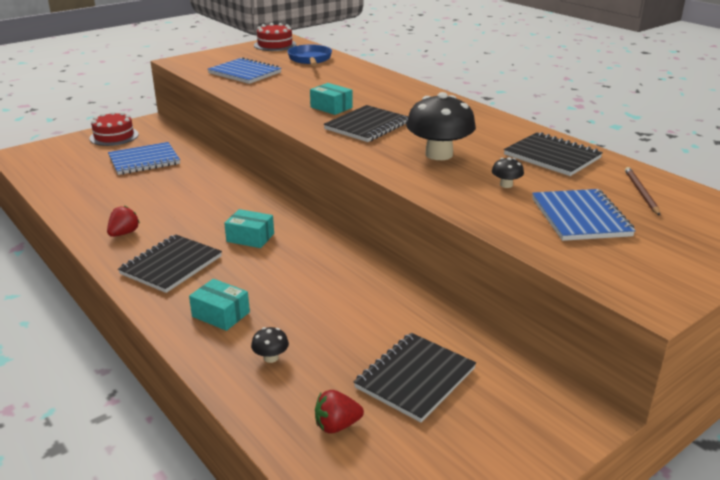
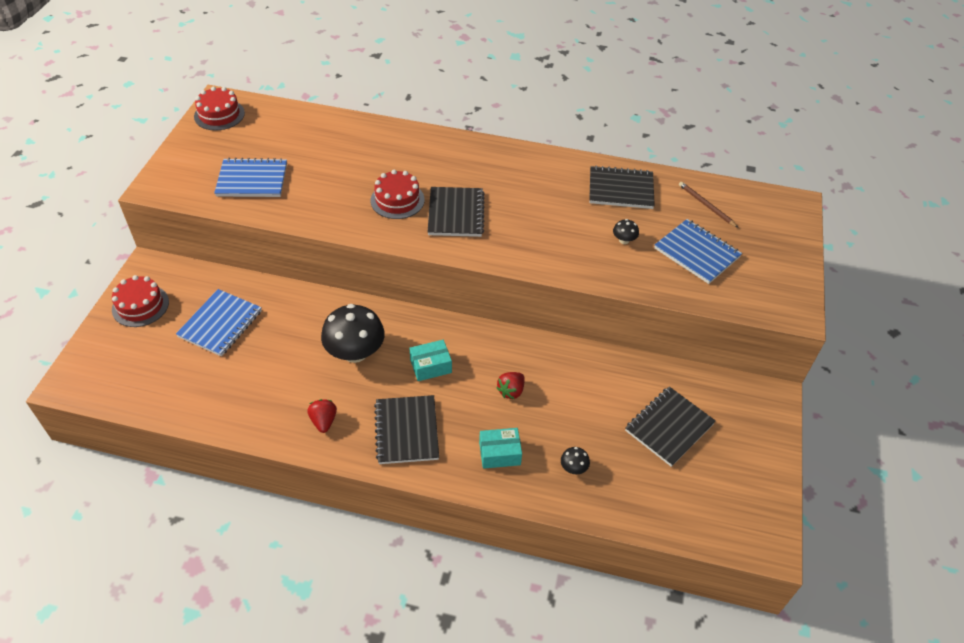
camera: 40 degrees left, 20 degrees up
(310, 59) = (288, 128): blue pan -> none
(331, 107) = (397, 200): turquoise box -> red cake
(337, 425) = (664, 491): red strawberry -> red strawberry (511, 391)
(415, 378) = (669, 427): black notebook -> black notebook turned 45 degrees clockwise
(439, 154) = (546, 226): black mushroom -> black mushroom (355, 352)

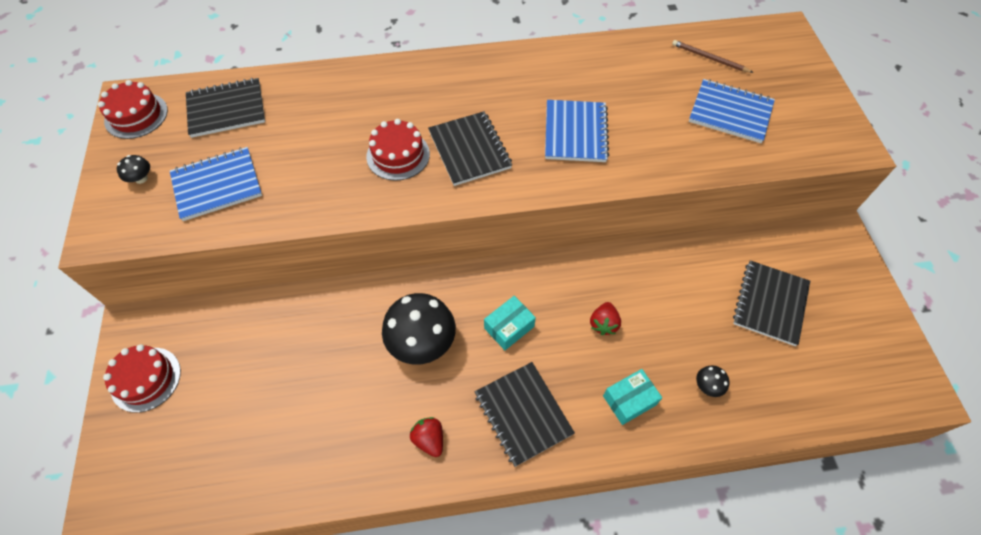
camera: 20 degrees left, 10 degrees up
(220, 324) = (253, 366): blue notebook -> blue notebook (575, 133)
(620, 189) = (620, 67): black notebook -> black notebook (226, 109)
(624, 240) = (654, 122): black mushroom -> black mushroom (141, 178)

